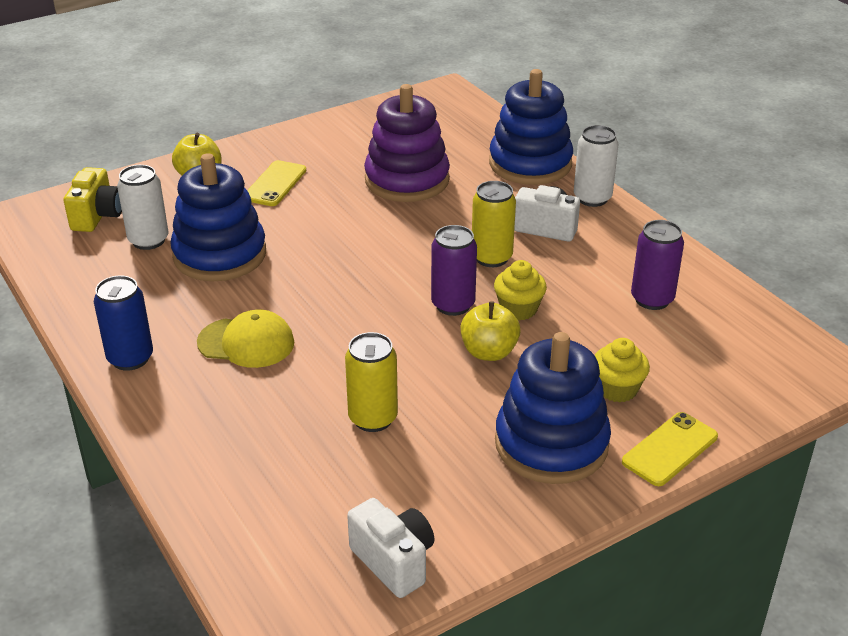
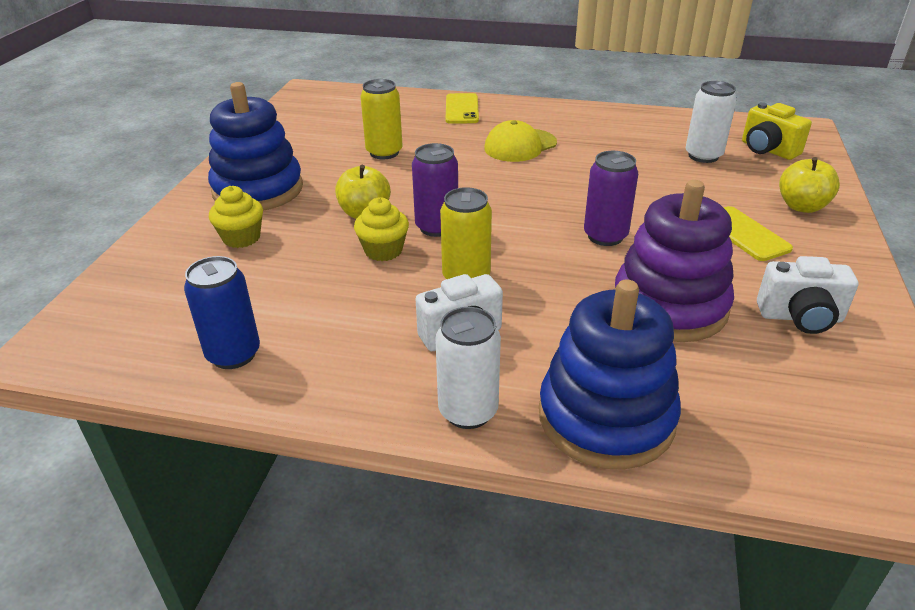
camera: 135 degrees right, 0 degrees up
(130, 358) = (559, 114): blue can -> blue can (233, 354)
(220, 255) = (645, 172): blue stacking toy -> none
(394, 562) = (289, 119): white camera -> white camera (800, 317)
(652, 299) = (275, 322): purple can -> purple can (605, 236)
(670, 449) = (170, 223): yellow phone -> yellow phone (462, 109)

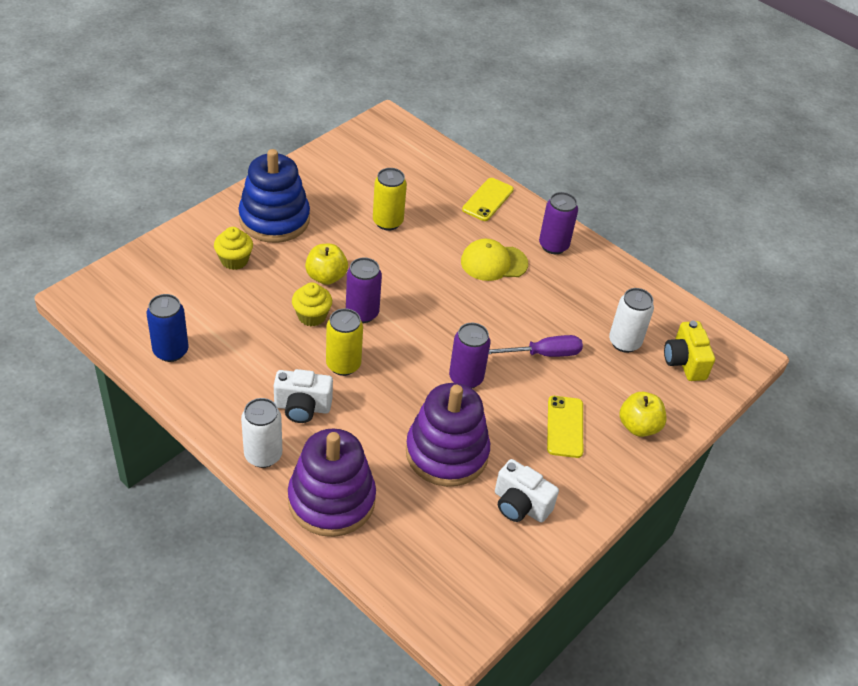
camera: 25 degrees right, 10 degrees up
(557, 118) = (553, 245): none -> purple can
(606, 417) = (331, 500): blue stacking toy -> purple stacking toy
(649, 190) = (543, 354): none -> purple screwdriver

